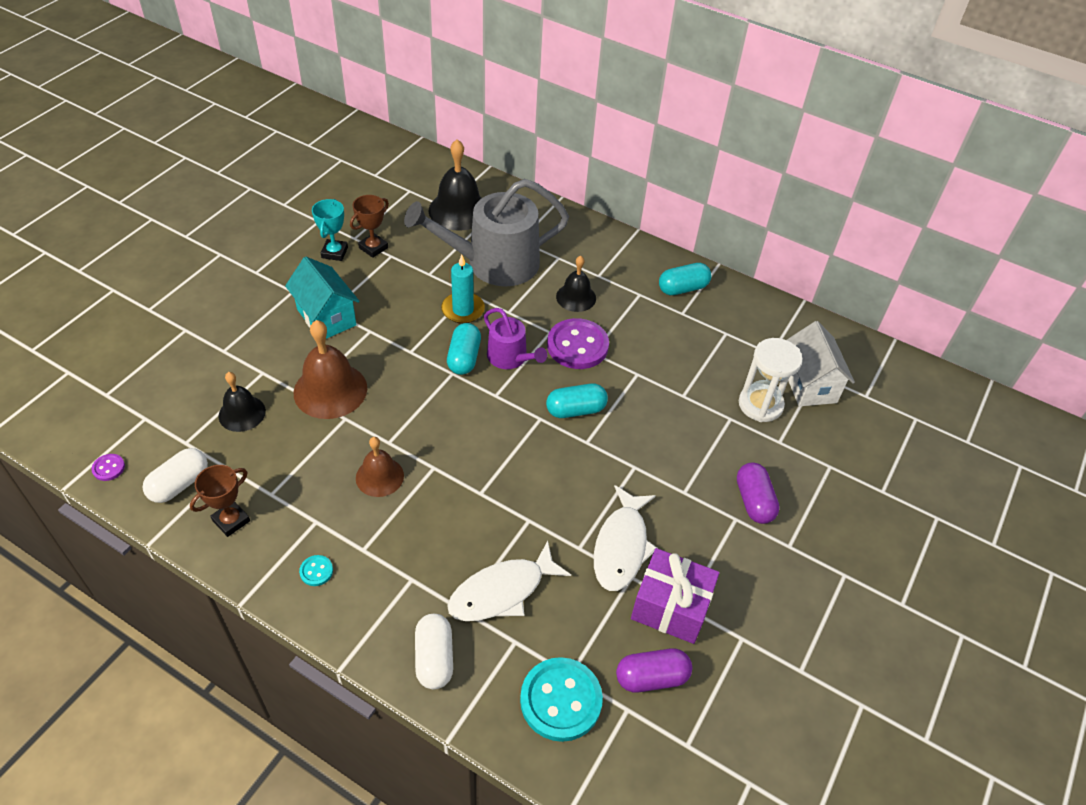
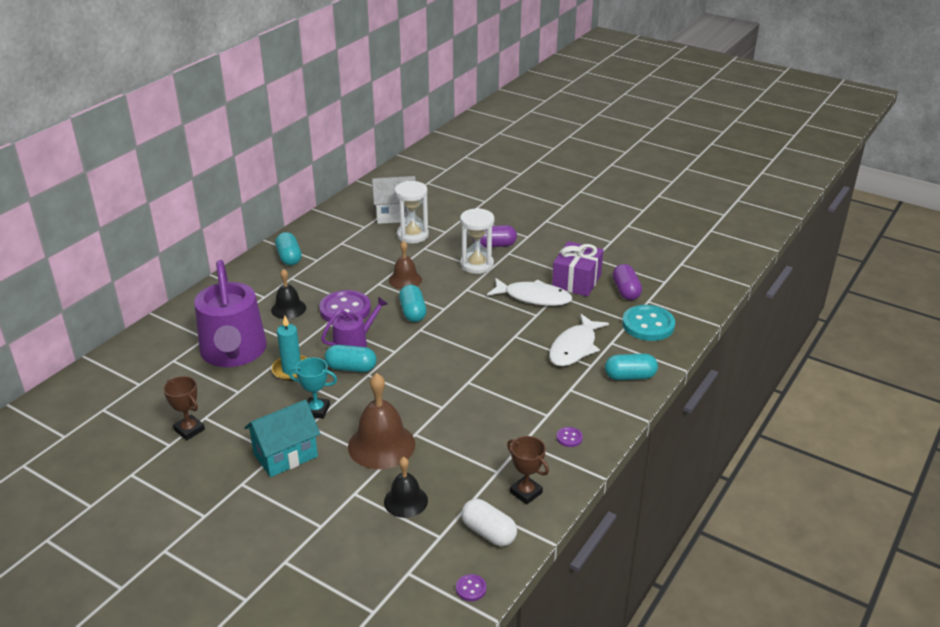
camera: 85 degrees left, 15 degrees down
(316, 571) = (569, 438): turquoise button -> purple button
(334, 252) = (189, 457): turquoise trophy -> turquoise trophy (316, 410)
(379, 476) = (478, 410): brown bell -> brown bell (405, 280)
(434, 658) = (630, 376): white capsule -> turquoise capsule
(458, 210) = (148, 375): black bell -> none
(494, 263) = (234, 352): grey watering can -> purple watering can
(502, 591) = (574, 347): white fish -> white fish turned 60 degrees clockwise
(697, 479) = (477, 265): none -> white hourglass

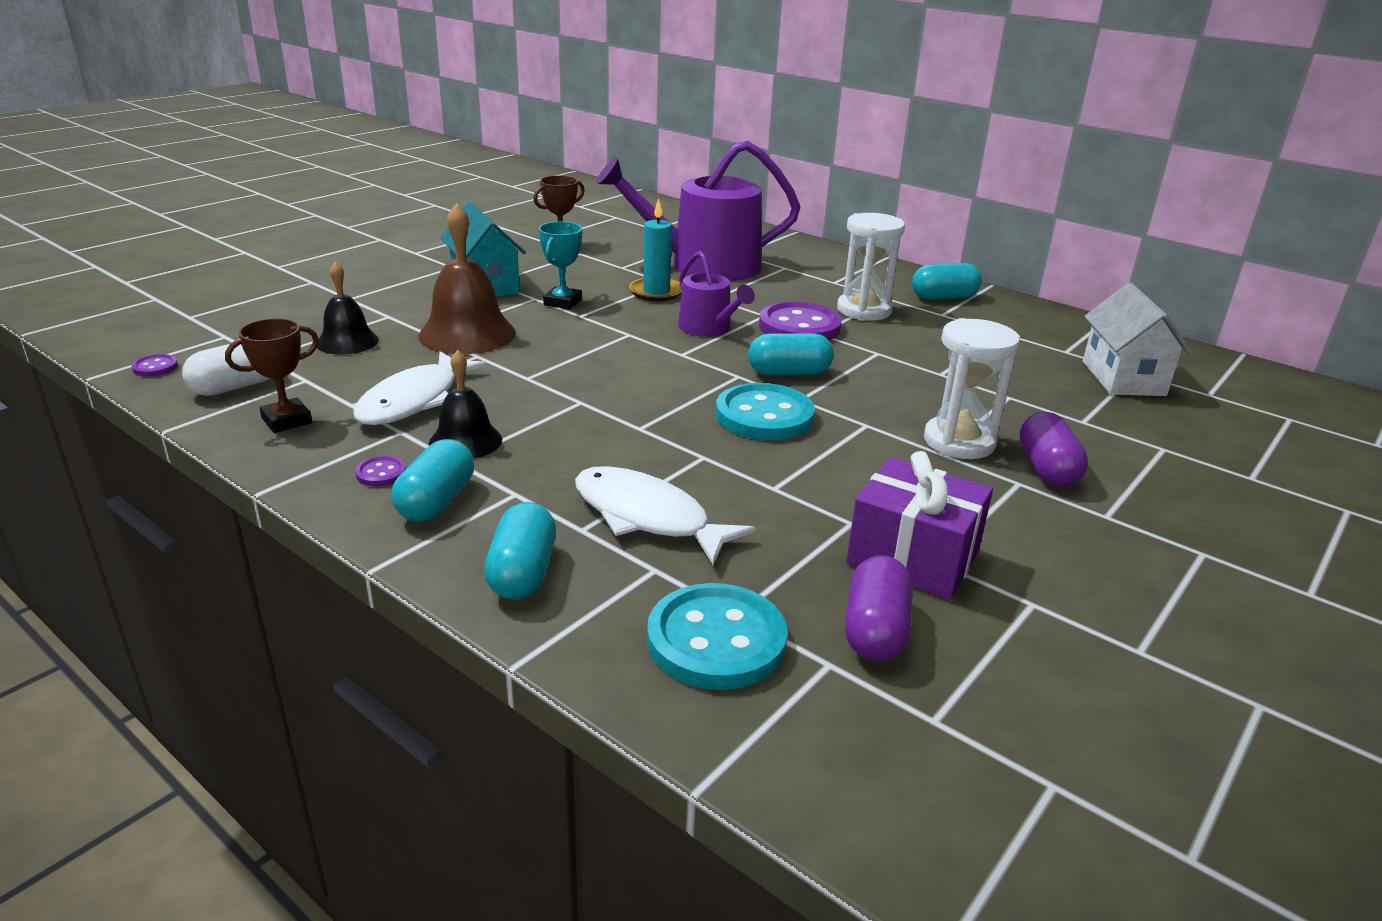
camera: 95 degrees right, 5 degrees down
(288, 308) = (803, 294): black bell -> black bell (465, 441)
(351, 368) = (648, 324): turquoise capsule -> turquoise capsule (436, 502)
(405, 280) = (891, 373): brown bell -> none
(412, 235) = (1053, 389): white hourglass -> white hourglass (864, 310)
(467, 319) = (764, 416): none -> turquoise button
(533, 297) = (839, 492): white fish -> white fish (414, 400)
(626, 291) = (875, 631): purple capsule -> purple capsule turned 75 degrees counterclockwise

